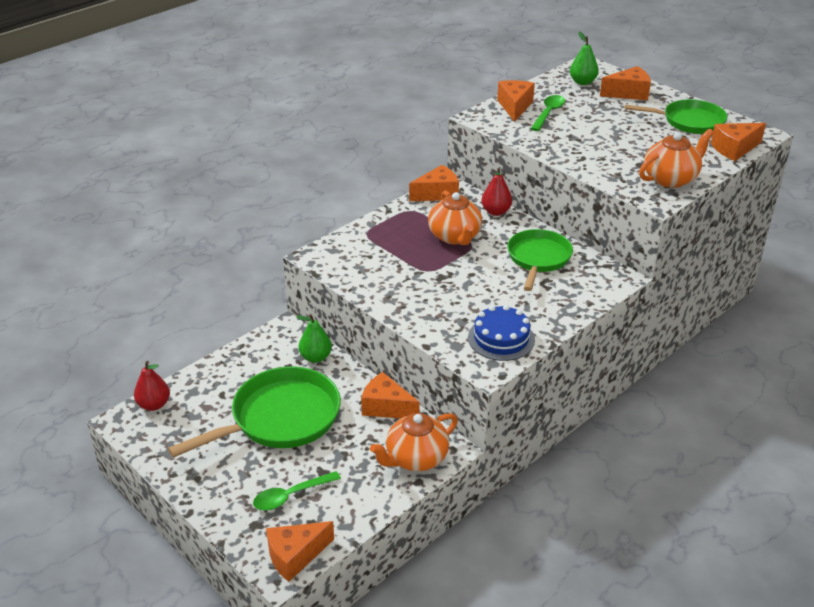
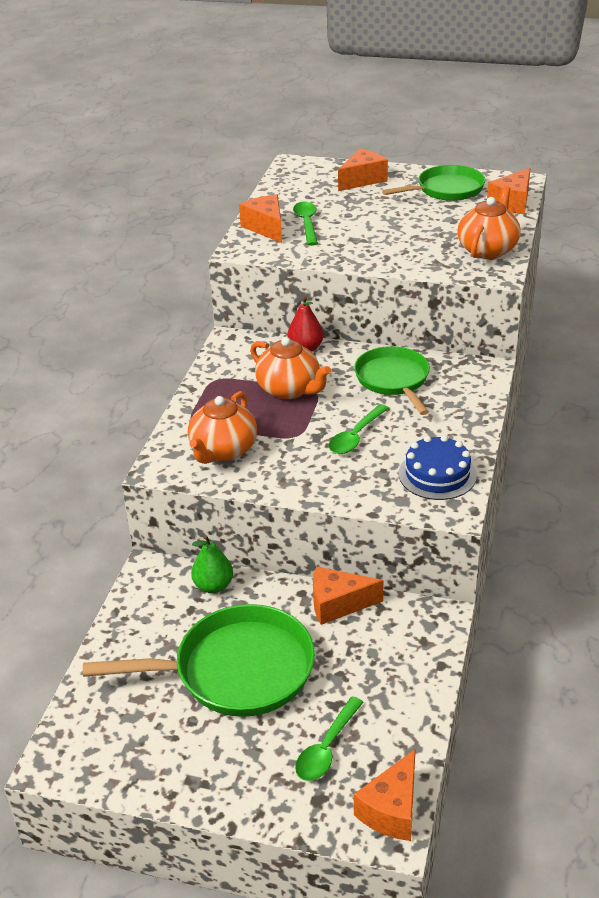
camera: 30 degrees left, 0 degrees up
(154, 405) = (73, 726): red pear -> none
(280, 418) = (236, 670): green pan -> green pan turned 60 degrees clockwise
(415, 458) = (416, 642): orange teapot -> orange teapot (223, 450)
(437, 194) = (227, 351): orange cheese -> none
(469, 288) = (356, 436): none -> green spoon
(582, 82) = (307, 182): green pear -> none

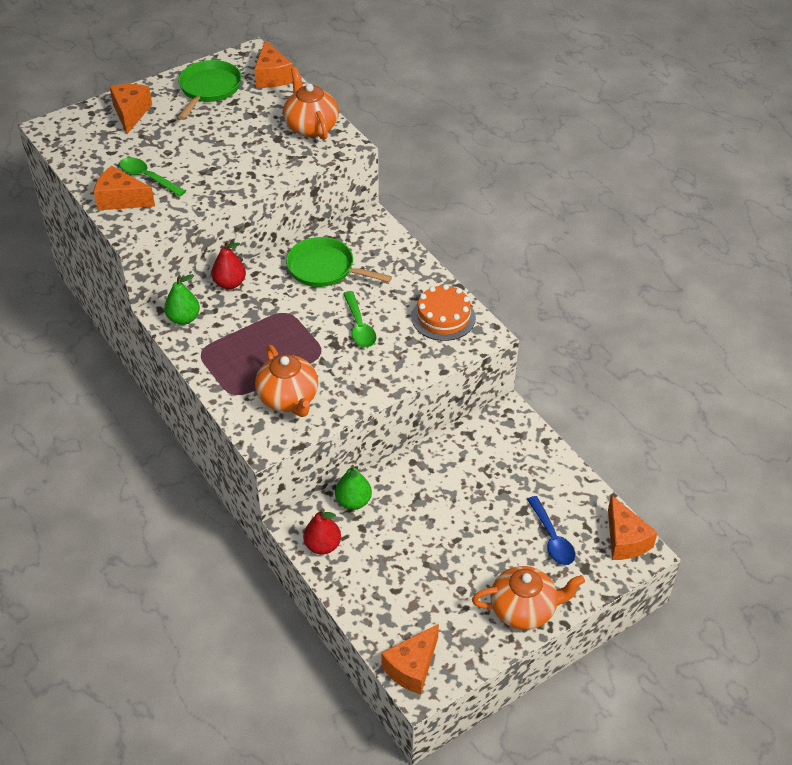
camera: 50 degrees left, 10 degrees up
(145, 598) = (322, 545): none -> red pear
(236, 670) = (443, 540): green pan -> none
(237, 351) = (183, 318): none -> green pear
(289, 389) = (266, 323): orange teapot -> orange teapot (524, 609)
(327, 747) = (551, 538): green spoon -> blue spoon
(338, 604) = (443, 451): orange cheese -> orange cheese (412, 667)
(437, 474) = (443, 317): blue cake -> orange cake

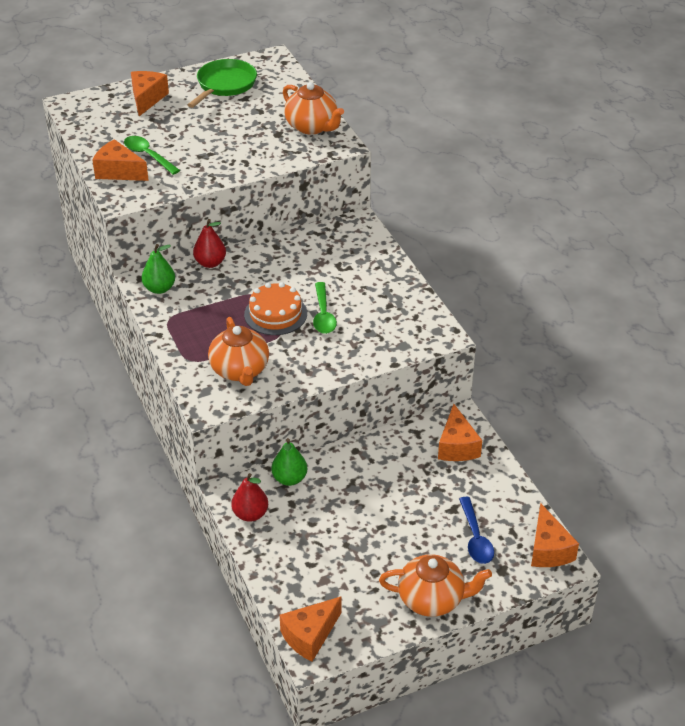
camera: 10 degrees right, 5 degrees down
(272, 76) = (287, 79): orange cheese -> orange cheese (457, 446)
(311, 127) = (312, 127): orange teapot -> orange teapot turned 150 degrees clockwise
(324, 268) = (303, 260): green pan -> none
(443, 317) = (406, 316): orange cake -> orange cake (275, 314)

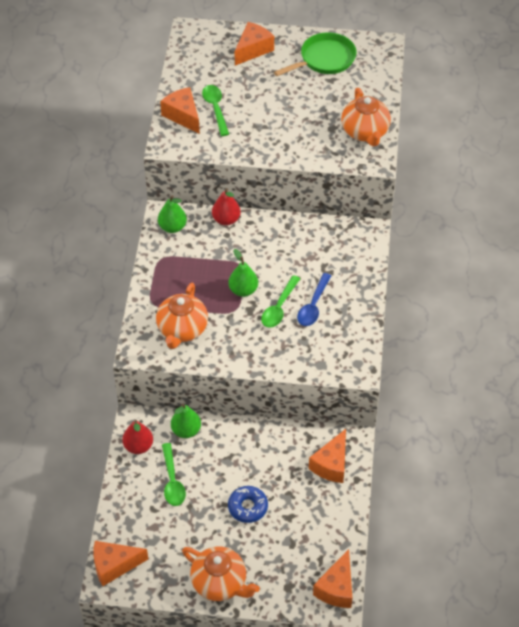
camera: 30 degrees right, 10 degrees up
(275, 314) = (243, 290): orange cake -> green pear
(310, 529) = (172, 480): none -> green spoon
(405, 519) = (248, 507): none -> blue donut
(475, 537) = (288, 549): blue spoon -> blue spoon (313, 305)

